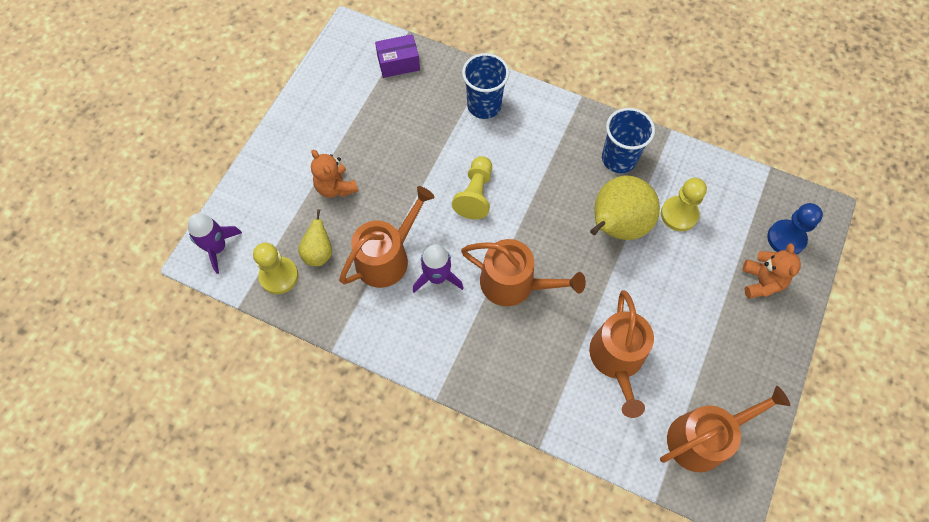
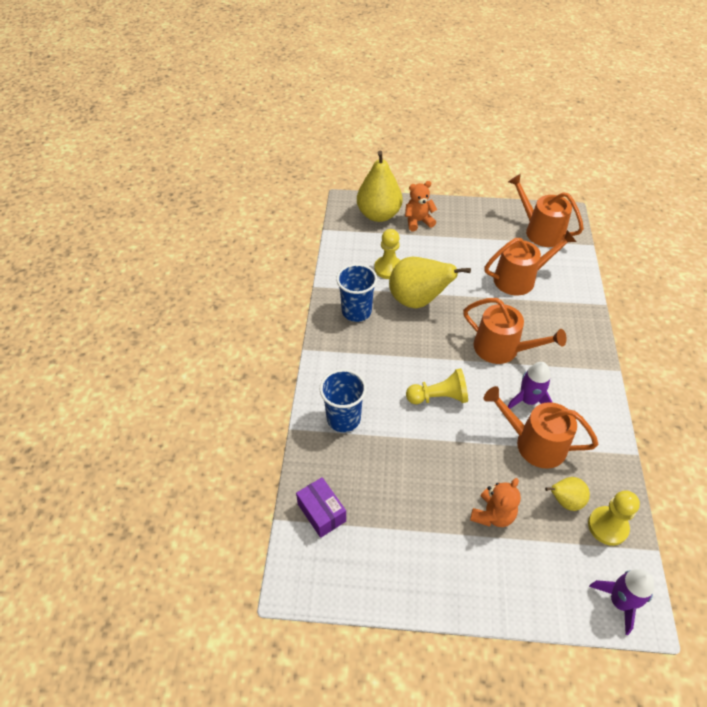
camera: 110 degrees left, 15 degrees down
(514, 284) = (502, 349): orange watering can -> orange watering can turned 120 degrees clockwise
(786, 238) = (378, 215): blue pawn -> yellow pear

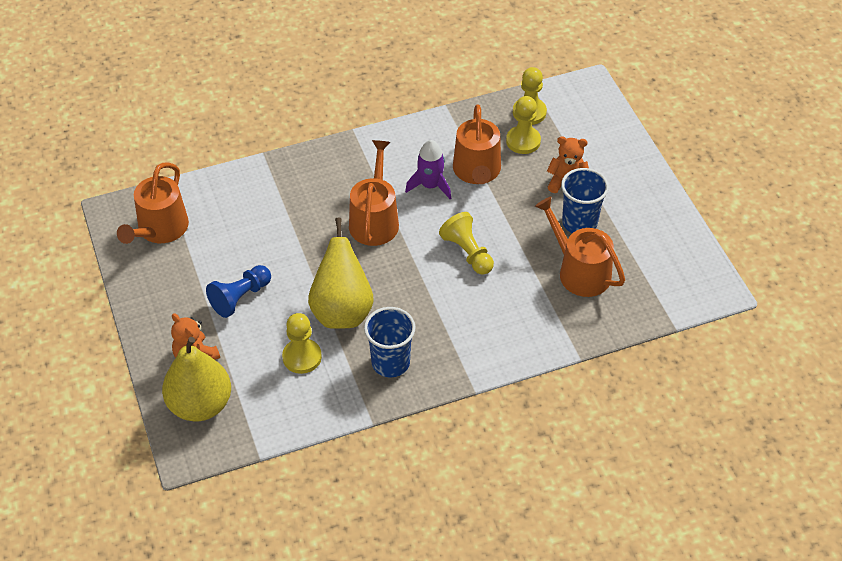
camera: 115 degrees left, 0 degrees up
(321, 512) = (646, 297): purple box -> none
(343, 418) = (540, 319): blue cup -> blue cup (579, 223)
(457, 253) = (240, 297): none -> blue pawn
(519, 279) = (258, 230): orange watering can -> orange watering can (579, 271)
(564, 501) = (523, 141): yellow pear -> yellow pawn
(619, 602) = (588, 97): purple rocket -> none

